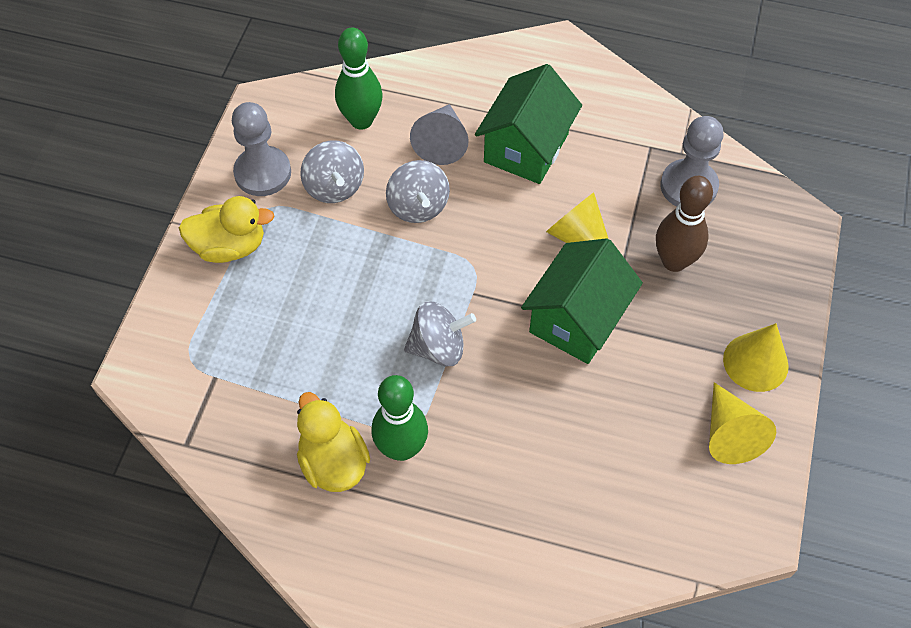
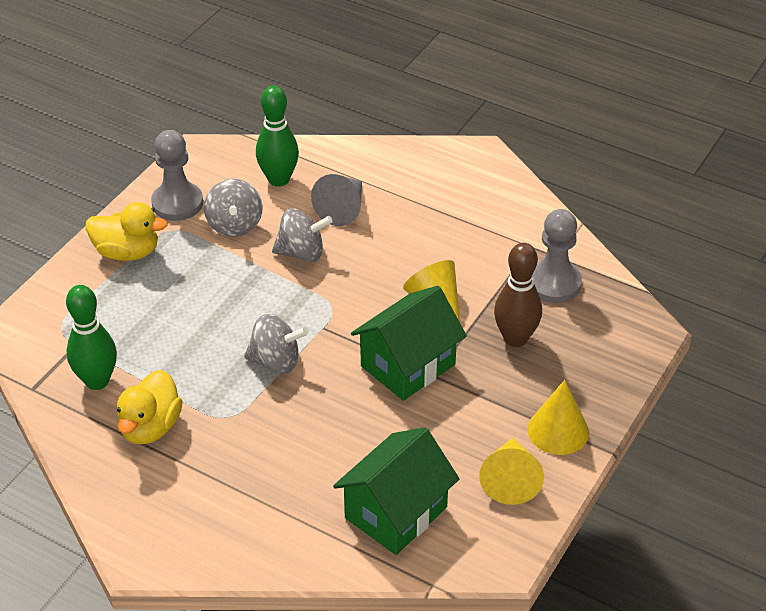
camera: 15 degrees right, 15 degrees down
(333, 462) = (150, 427): yellow duck -> yellow duck turned 150 degrees counterclockwise
(401, 448) = (213, 429): green bowling pin -> green bowling pin (97, 381)
(418, 206) = (301, 253): grey spinning top -> grey spinning top turned 90 degrees counterclockwise
(526, 148) = (417, 226): green house -> green house (396, 512)

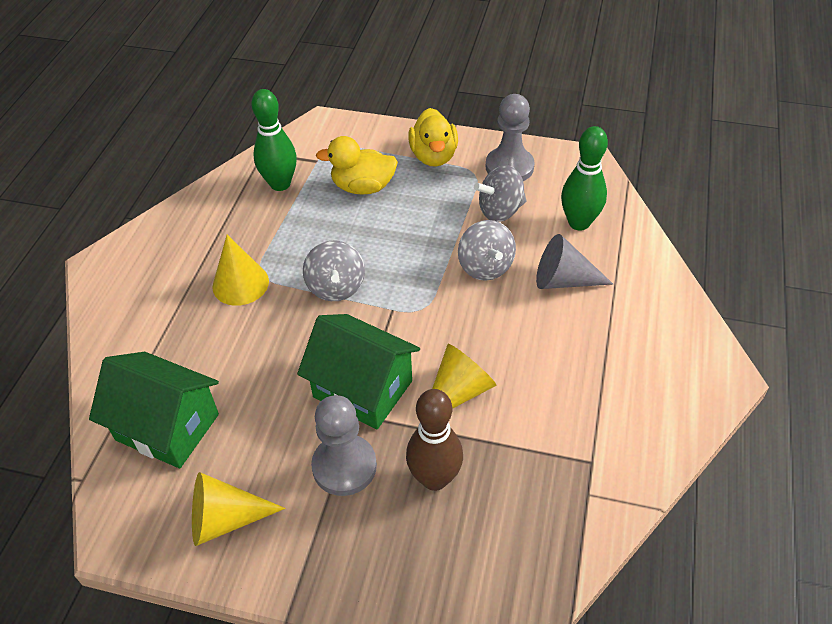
camera: 75 degrees right, 5 degrees up
(150, 427) = (237, 229): yellow duck -> yellow duck (363, 187)
(554, 283) = (539, 499): grey pawn -> grey pawn (344, 466)
(558, 430) = (306, 552): yellow cone -> yellow cone (240, 284)

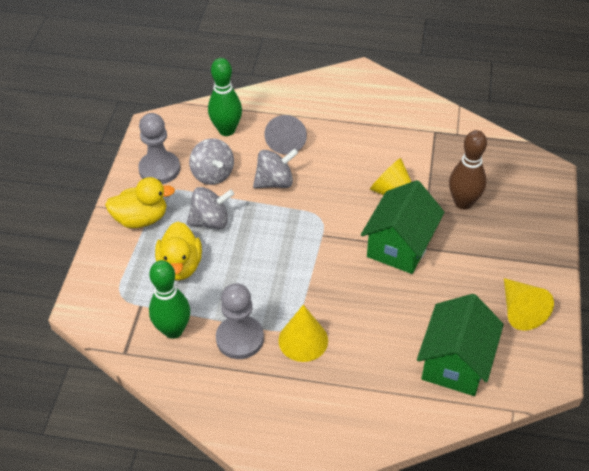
camera: 95 degrees left, 0 degrees up
(336, 287) = (302, 272): grey spinning top -> grey spinning top (210, 221)
(344, 466) = (465, 250): grey pawn -> grey pawn (240, 338)

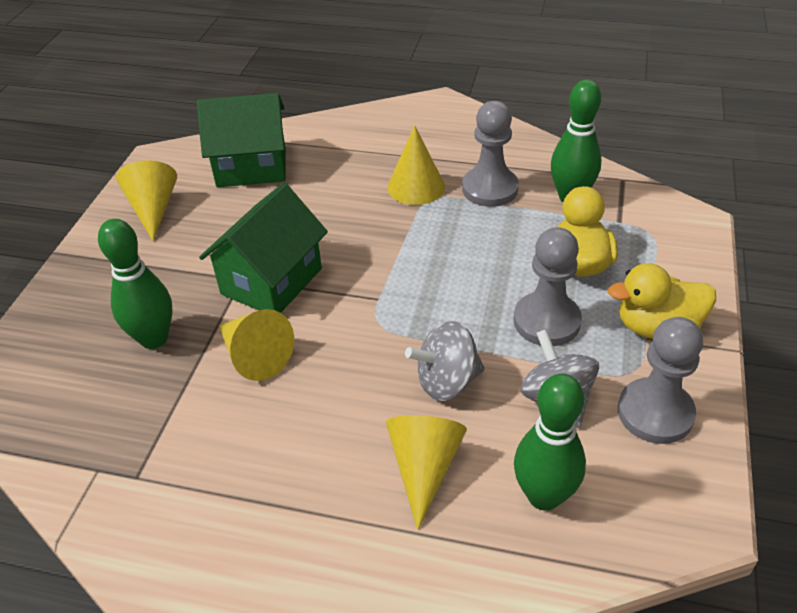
camera: 175 degrees left, 5 degrees down
(210, 221) = (546, 321): grey spinning top -> grey pawn
(286, 140) = (424, 468): grey cone -> yellow cone
(455, 362) = (251, 167): green house -> green house turned 60 degrees clockwise
(463, 203) = (154, 338): brown bowling pin -> green bowling pin

